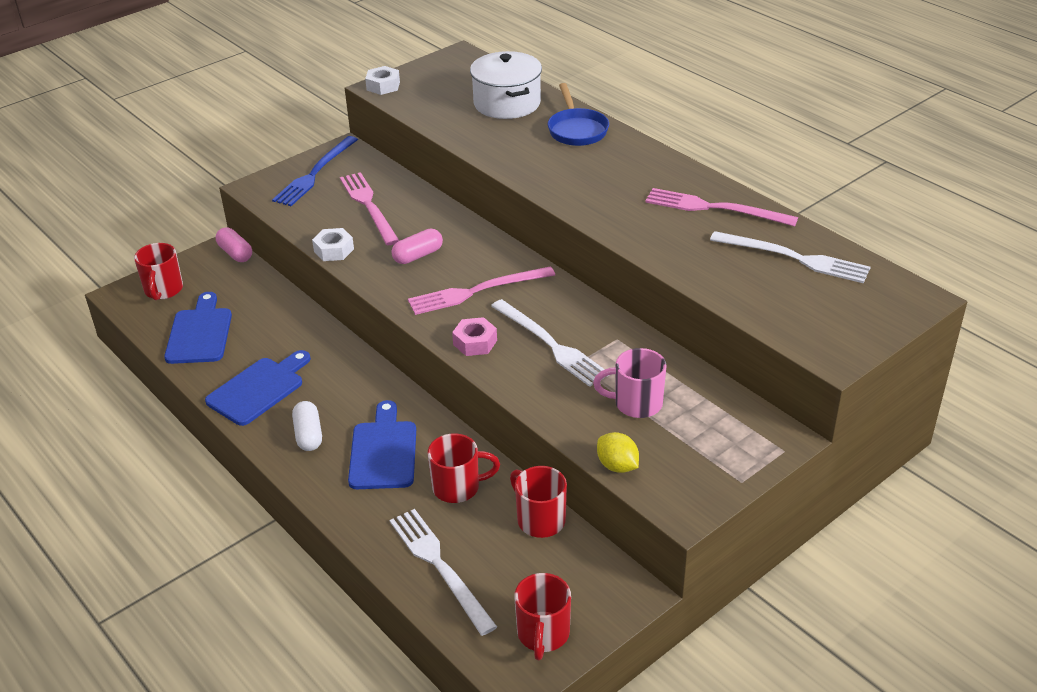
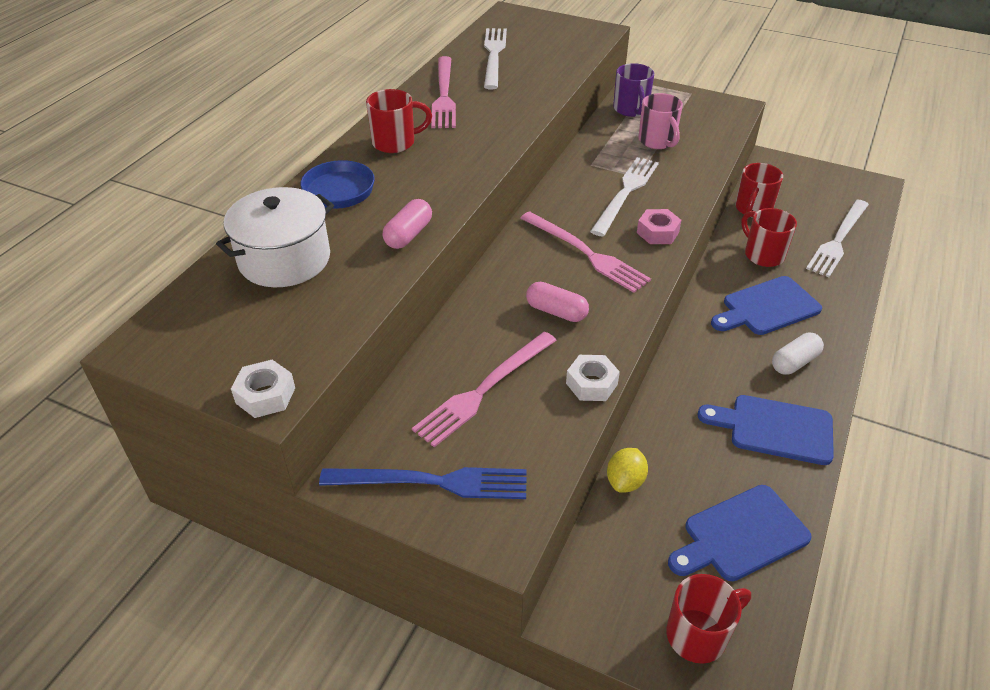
camera: 115 degrees left, 5 degrees up
(235, 253) = (569, 590): pink capsule -> pink capsule (408, 235)
(543, 634) = (837, 184): red mug -> red mug (395, 143)
(617, 466) = (725, 136): yellow lemon -> yellow lemon (625, 481)
(721, 409) = (631, 109): none -> purple mug

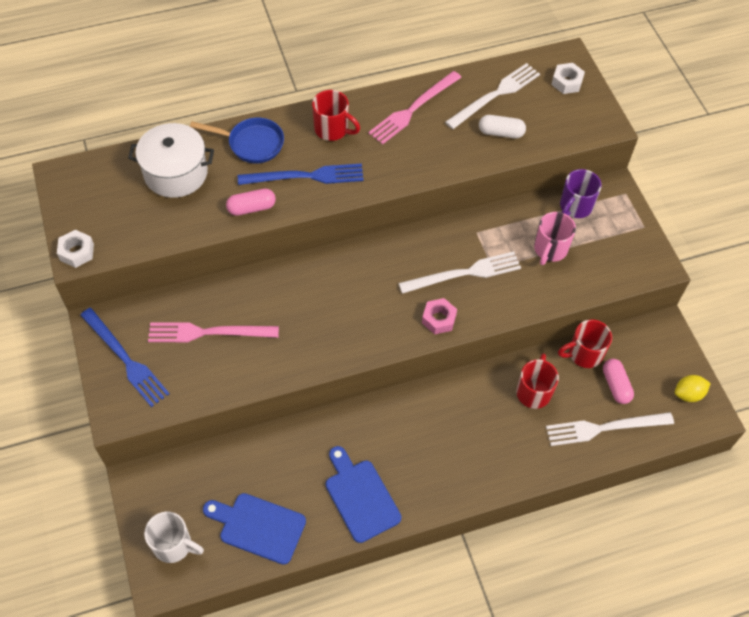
camera: 45 degrees right, 15 degrees up
(423, 184) = (306, 176): none -> blue fork
(556, 312) = (305, 320): pink capsule -> pink capsule (615, 385)
(586, 253) = (375, 296): pink fork -> none
(591, 384) = (261, 378): white nut -> white nut (566, 82)
(625, 481) = (245, 446): yellow lemon -> yellow lemon (688, 394)
(698, 634) = (174, 545): red mug -> white mug
(767, 307) = (476, 427): blue cutting board -> none
(794, 362) = (434, 474): white capsule -> white capsule (501, 133)

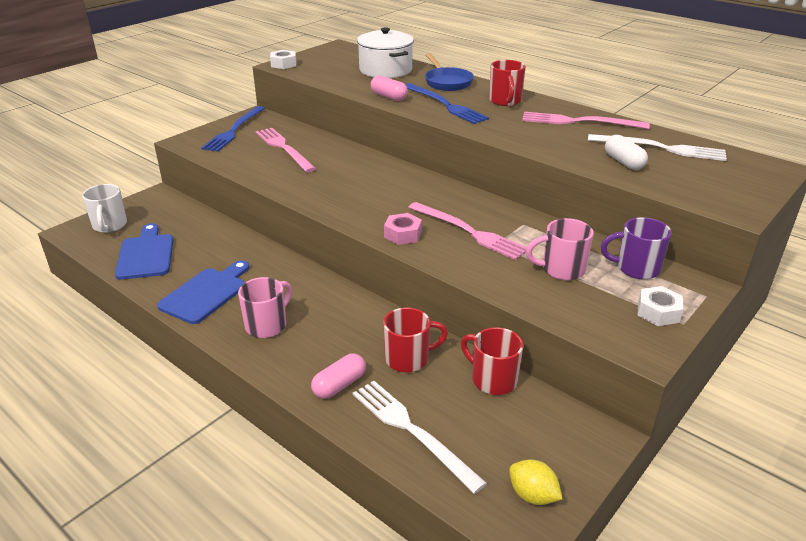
camera: 60 degrees right, 25 degrees down
(436, 467) = (267, 325): none -> pink mug
(464, 273) = (469, 232): white fork -> pink fork
(566, 82) = (745, 175): white nut -> white nut (658, 312)
(615, 385) = (478, 420): pink capsule -> pink capsule (339, 385)

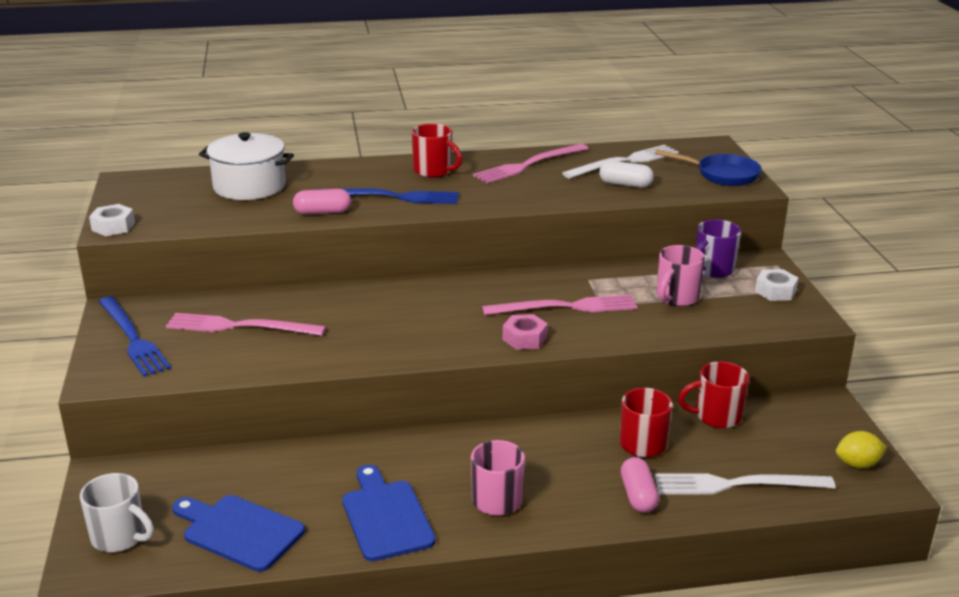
camera: 50 degrees left, 5 degrees down
(447, 82) = (341, 174): blue pan -> blue pan (722, 175)

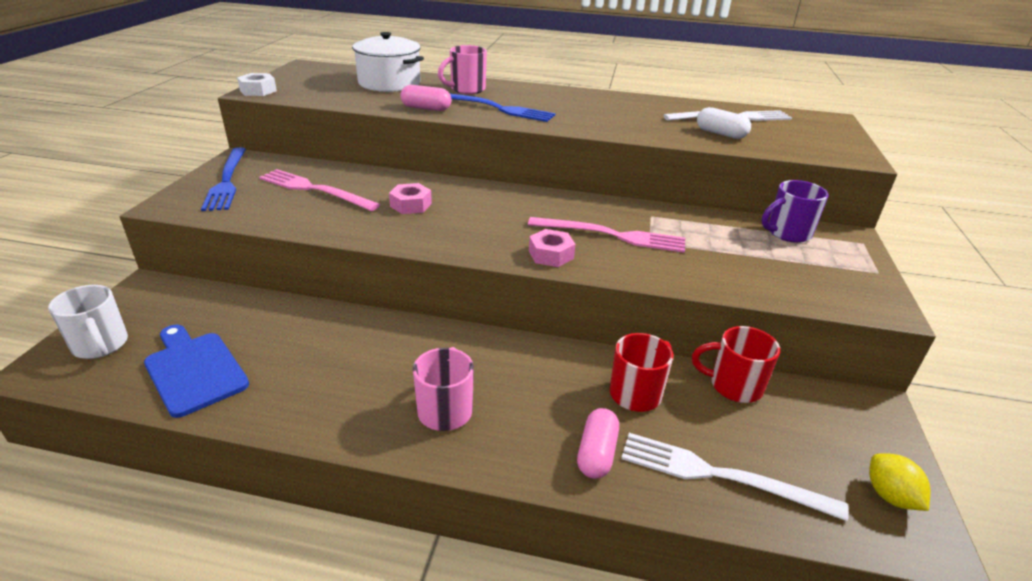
camera: 20 degrees right, 5 degrees up
(354, 320) = (411, 205): none -> pink nut
(386, 516) = (329, 396): blue cutting board -> none
(434, 171) = (548, 97): red mug -> none
(528, 165) = (637, 105): pink fork -> none
(676, 297) = (733, 251): pink mug -> pink mug (466, 89)
(722, 175) = (829, 142): blue pan -> none
(775, 291) = (849, 268): white nut -> none
(857, 464) = (890, 496): yellow lemon -> yellow lemon turned 60 degrees clockwise

